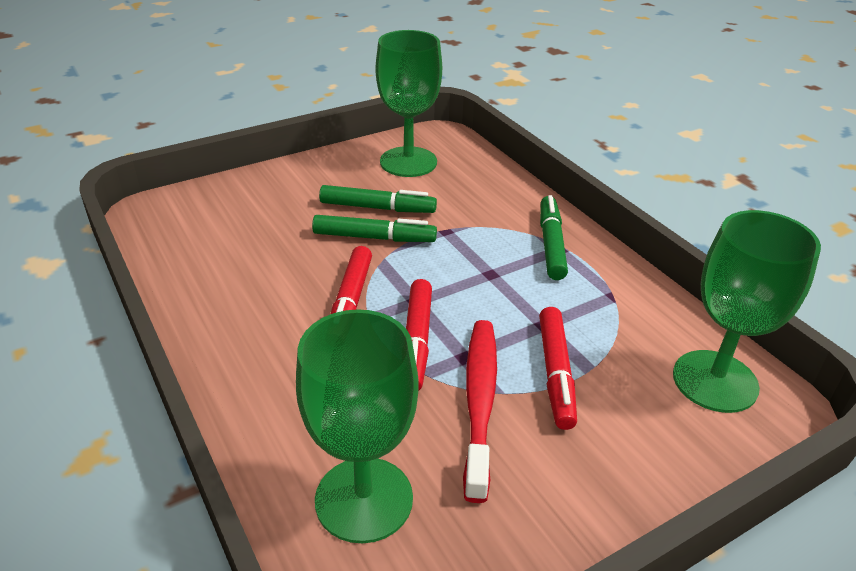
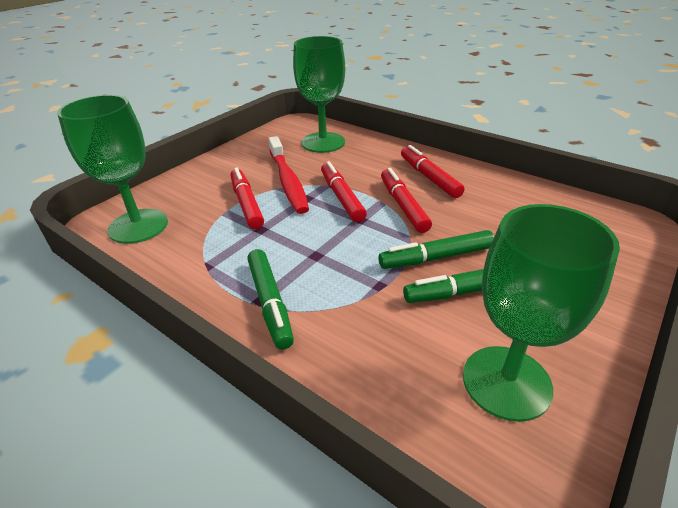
camera: 160 degrees right, 0 degrees up
(270, 336) = (429, 177): none -> red marker

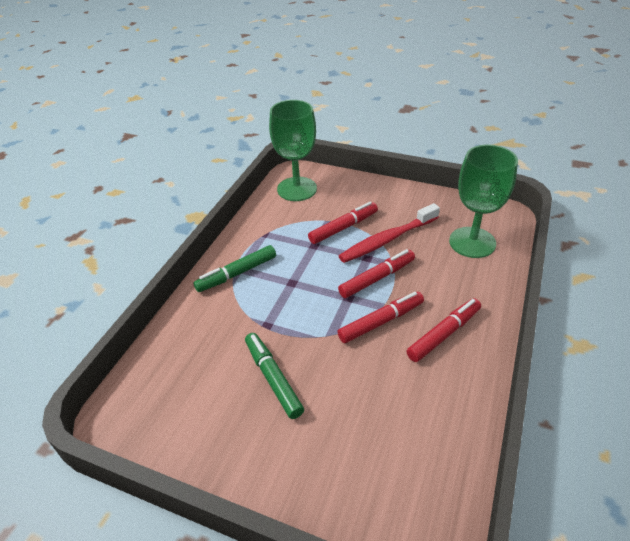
camera: 75 degrees right, 5 degrees up
(436, 257) = (310, 354): green marker -> none
(506, 382) = (185, 407): green goblet -> none

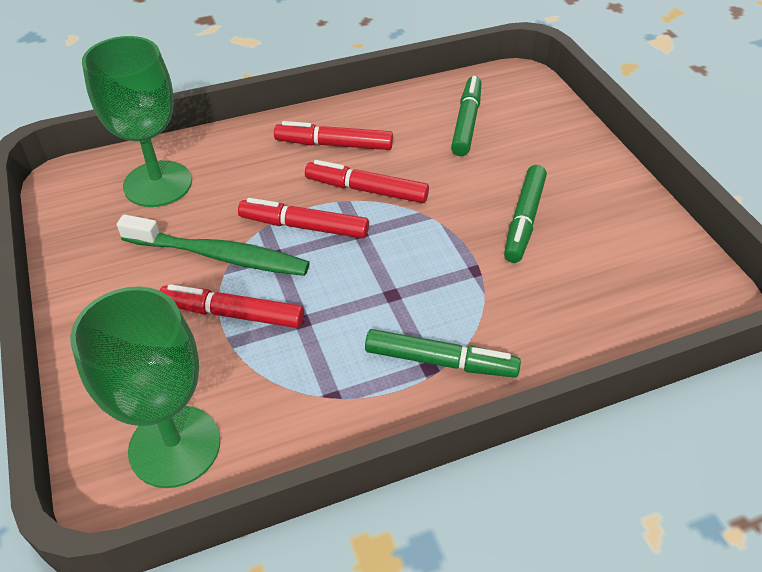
camera: 135 degrees left, 5 degrees up
(387, 240) = (220, 256): red toothbrush -> green toothbrush
(401, 432) = (466, 122): none -> green marker

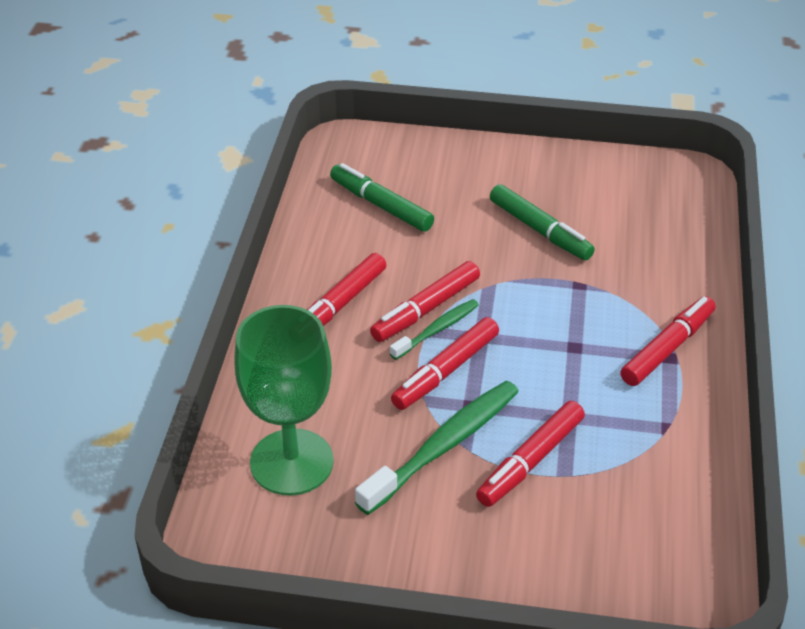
camera: 60 degrees left, 5 degrees down
(174, 446) = (665, 549): green goblet -> none
(348, 204) = (437, 330): none -> green toothbrush
(440, 361) = (667, 348): green marker -> red marker

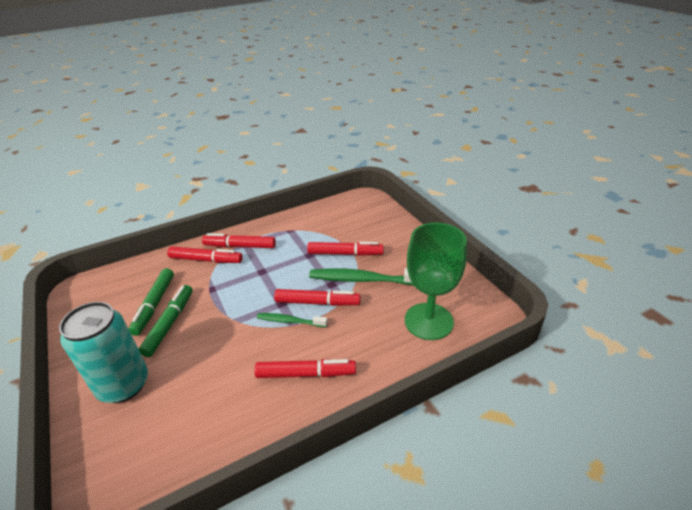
camera: 125 degrees left, 5 degrees down
(381, 205) = (185, 416): green marker -> green marker (154, 305)
(426, 309) = (277, 334): red marker -> red marker (206, 260)
(470, 177) = (123, 385): none -> turquoise can

